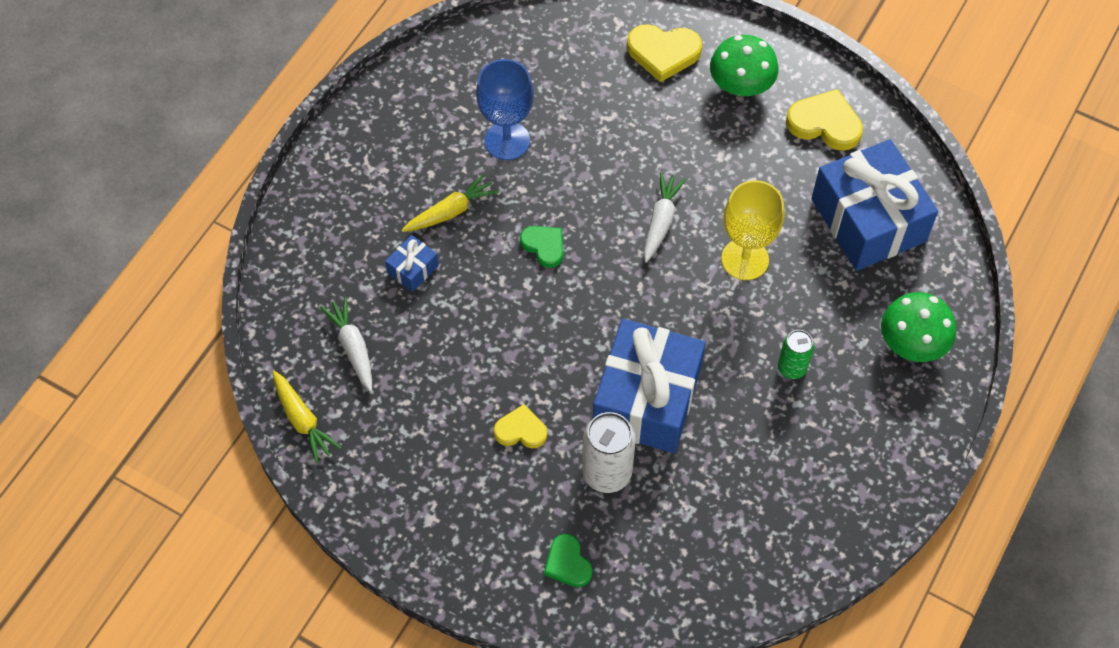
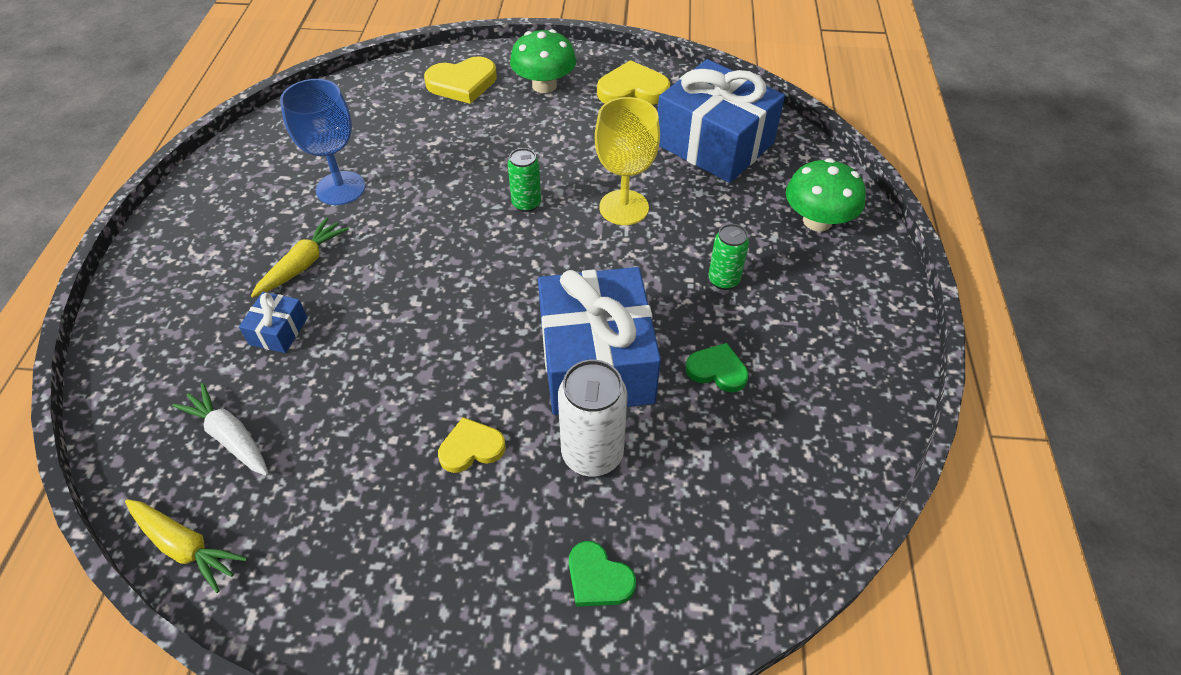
camera: 25 degrees left, 10 degrees down
(544, 246) = (418, 262): green heart -> green heart (717, 370)
(661, 221) = (526, 204): white carrot -> green can

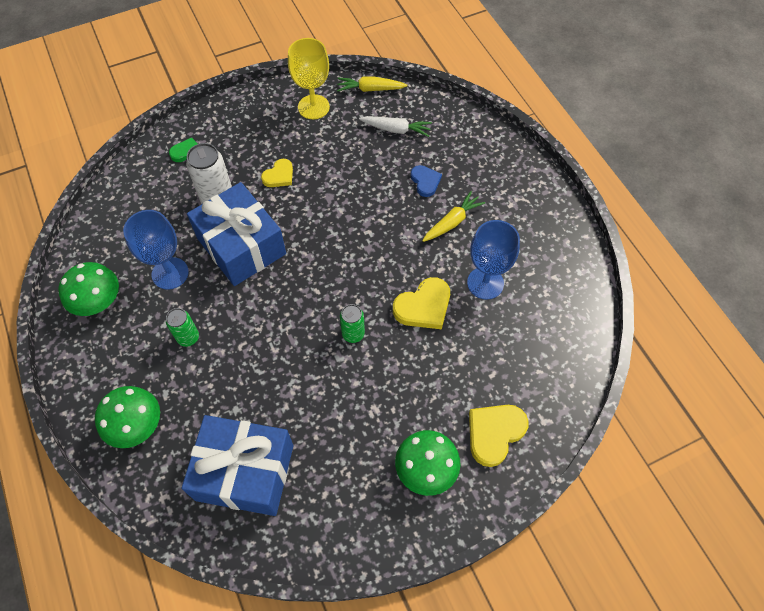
camera: 150 degrees right, 10 degrees up
(278, 331) = (425, 182): blue gift -> blue heart
(303, 264) = (452, 222): yellow carrot -> yellow carrot turned 135 degrees counterclockwise
(624, 207) = (284, 365): yellow goblet -> yellow goblet (313, 107)
(632, 90) = (347, 507): yellow heart -> yellow heart (423, 306)
(717, 370) = (170, 273): green heart -> blue goblet
(835, 377) = (98, 301): none -> green mushroom

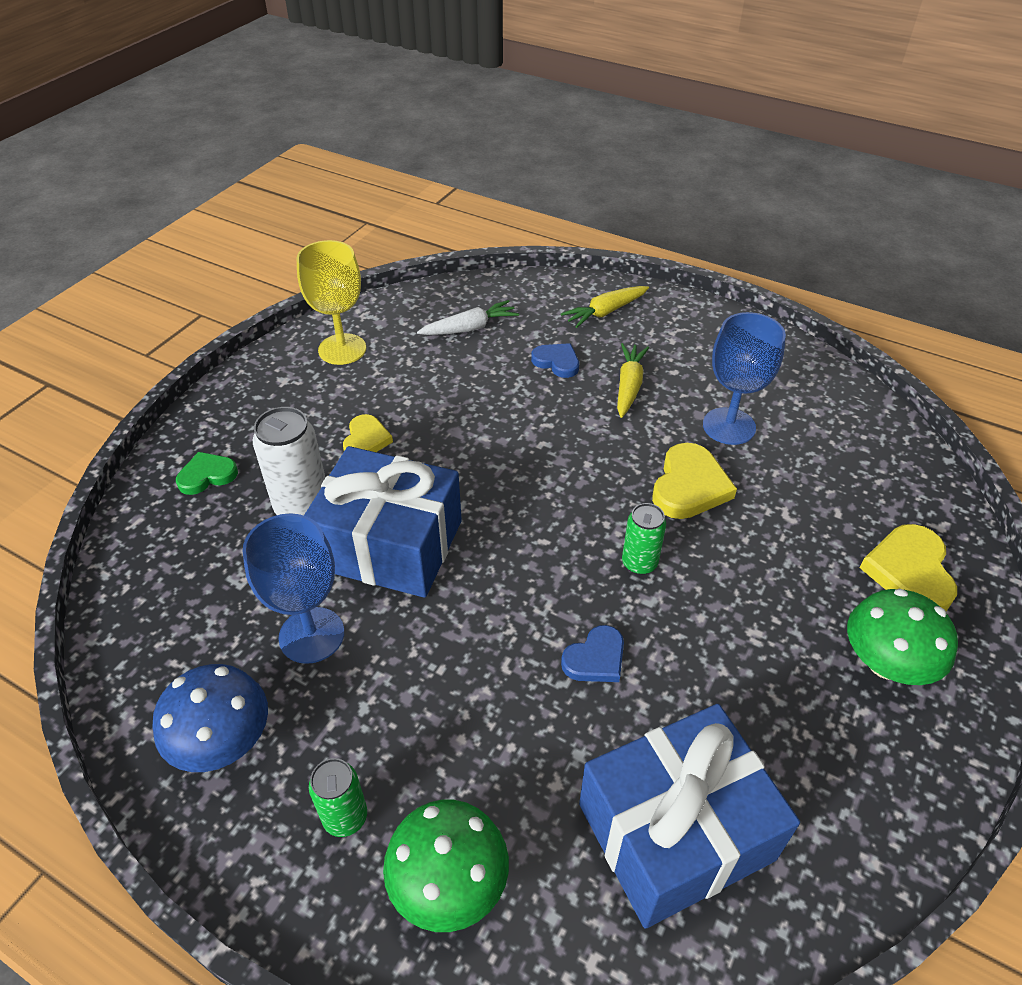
camera: 35 degrees left, 15 degrees down
(98, 301) = (223, 741): green mushroom -> blue mushroom
(188, 337) = (418, 703): green can -> green can (345, 817)
(284, 369) = (595, 658): none -> blue heart
(370, 89) = (398, 303): yellow carrot -> yellow carrot (605, 312)

